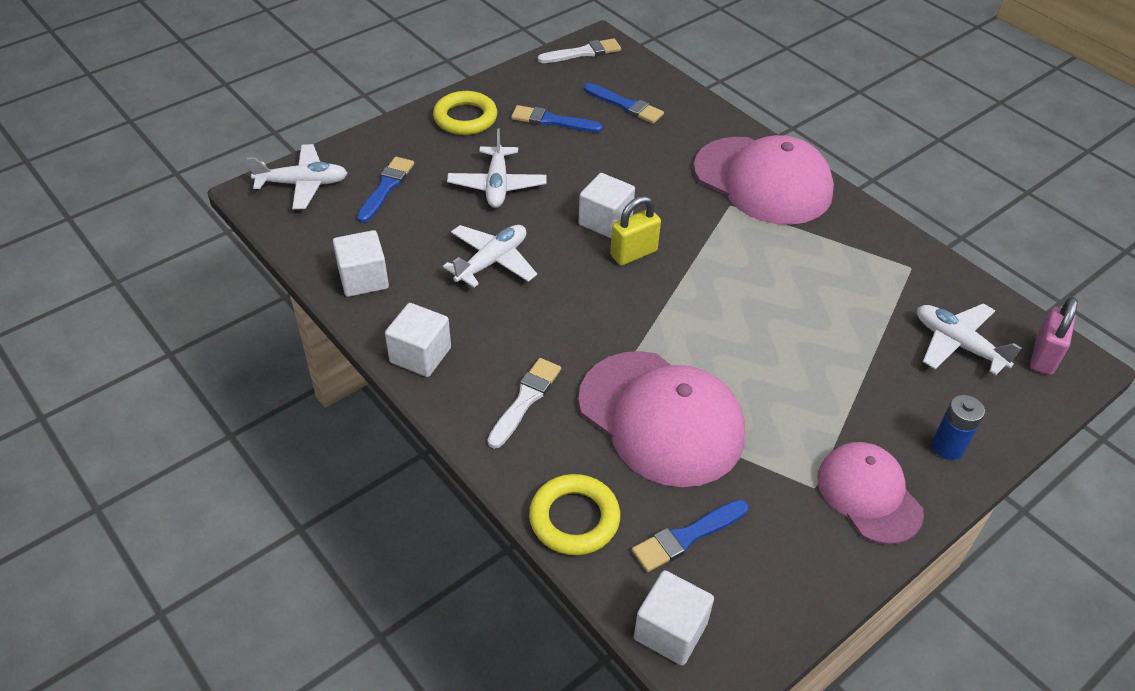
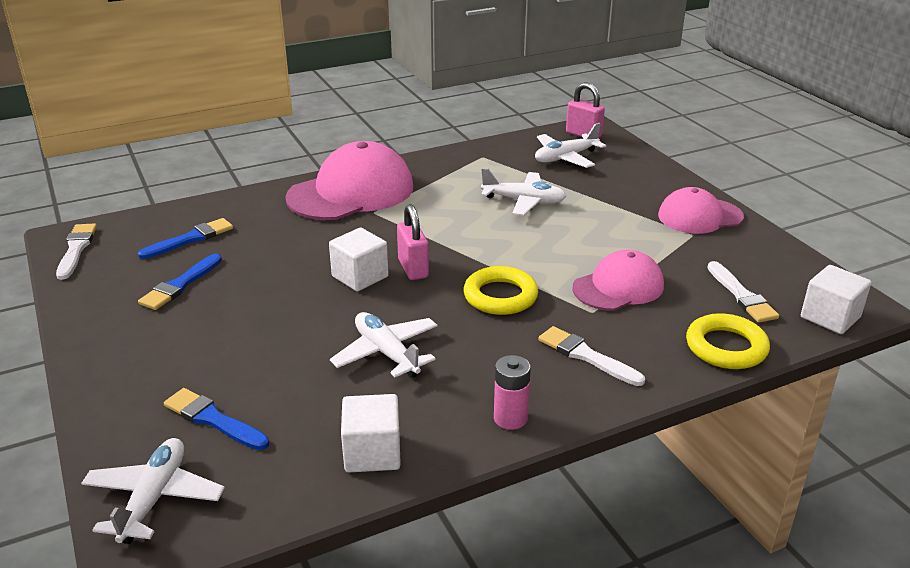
camera: 75 degrees left, 15 degrees down
(420, 355) = (510, 418): white cube -> pink battery
(465, 118) = (125, 343): yellow ring -> yellow ring (500, 296)
(497, 185) = (264, 334): white plane -> white plane (524, 201)
(633, 253) = (413, 268): yellow padlock -> pink padlock
(661, 418) = (618, 287): pink cap -> pink cap, size x0.62
(686, 537) = (741, 295): blue brush -> white brush
(948, 447) = (658, 181): blue battery -> none

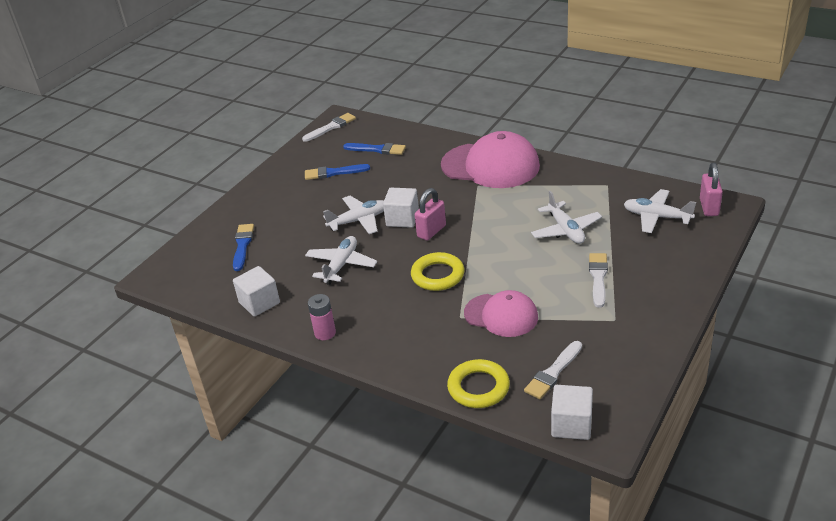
camera: 60 degrees right, 5 degrees up
(154, 498) = (182, 261): white plane -> white plane (359, 221)
(586, 356) = (409, 334): white brush -> white brush (598, 277)
(699, 216) = (648, 312): pink cap -> none

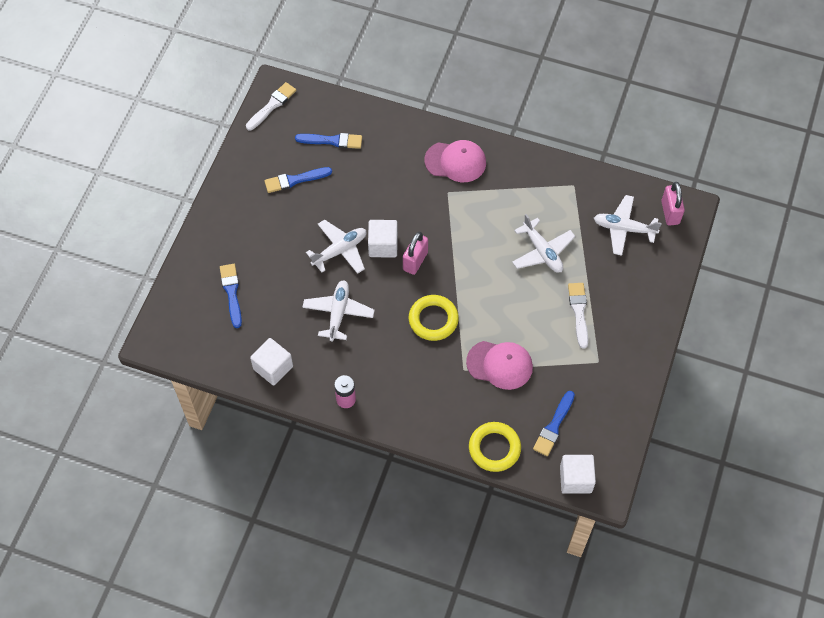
camera: 15 degrees left, 25 degrees up
(490, 166) = (455, 162): pink cap -> pink cap, size x0.62
(553, 372) = (554, 426): white brush -> blue brush

